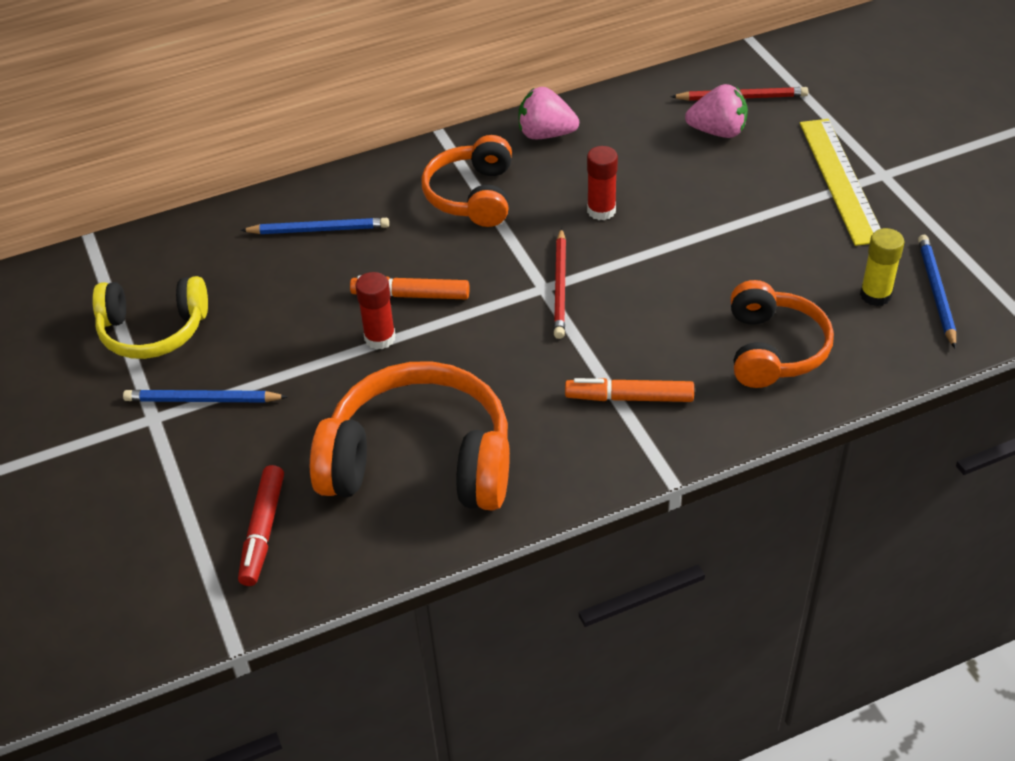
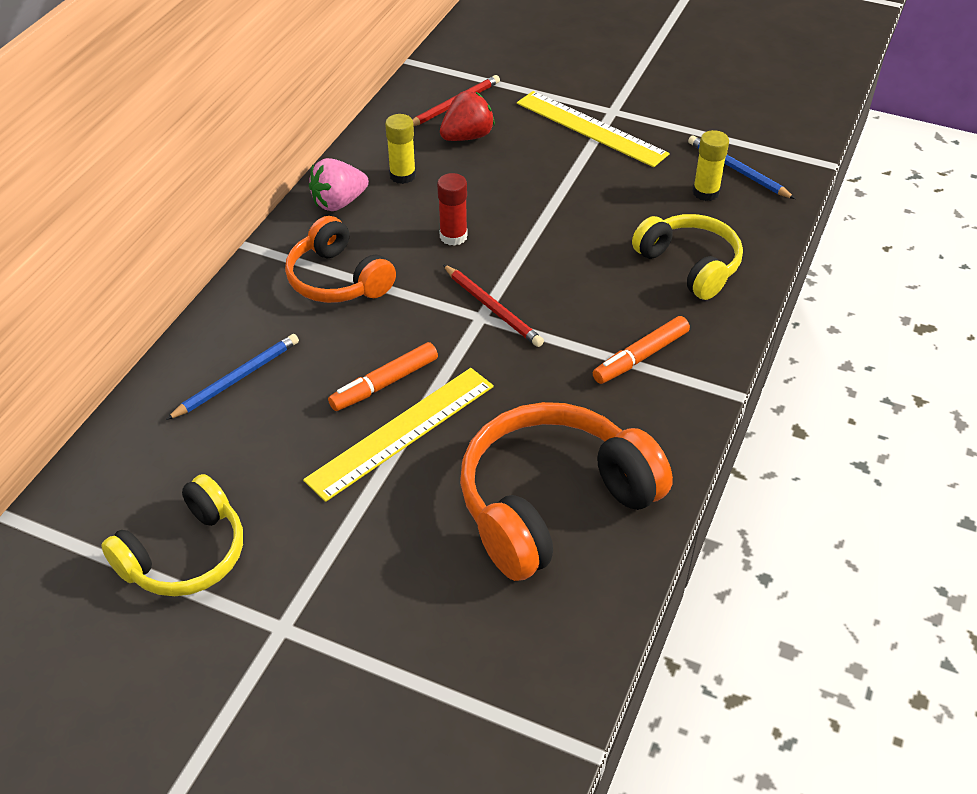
camera: 45 degrees left, 0 degrees up
(202, 400) = (310, 581): blue pencil -> none
(263, 531) = (500, 646): red marker -> none
(380, 338) = (401, 432): red glue stick -> yellow ruler
(622, 138) = (402, 175): none -> yellow glue stick
(718, 132) = (467, 137): pink strawberry -> red strawberry
(773, 349) = (689, 265): orange headphones -> yellow headphones

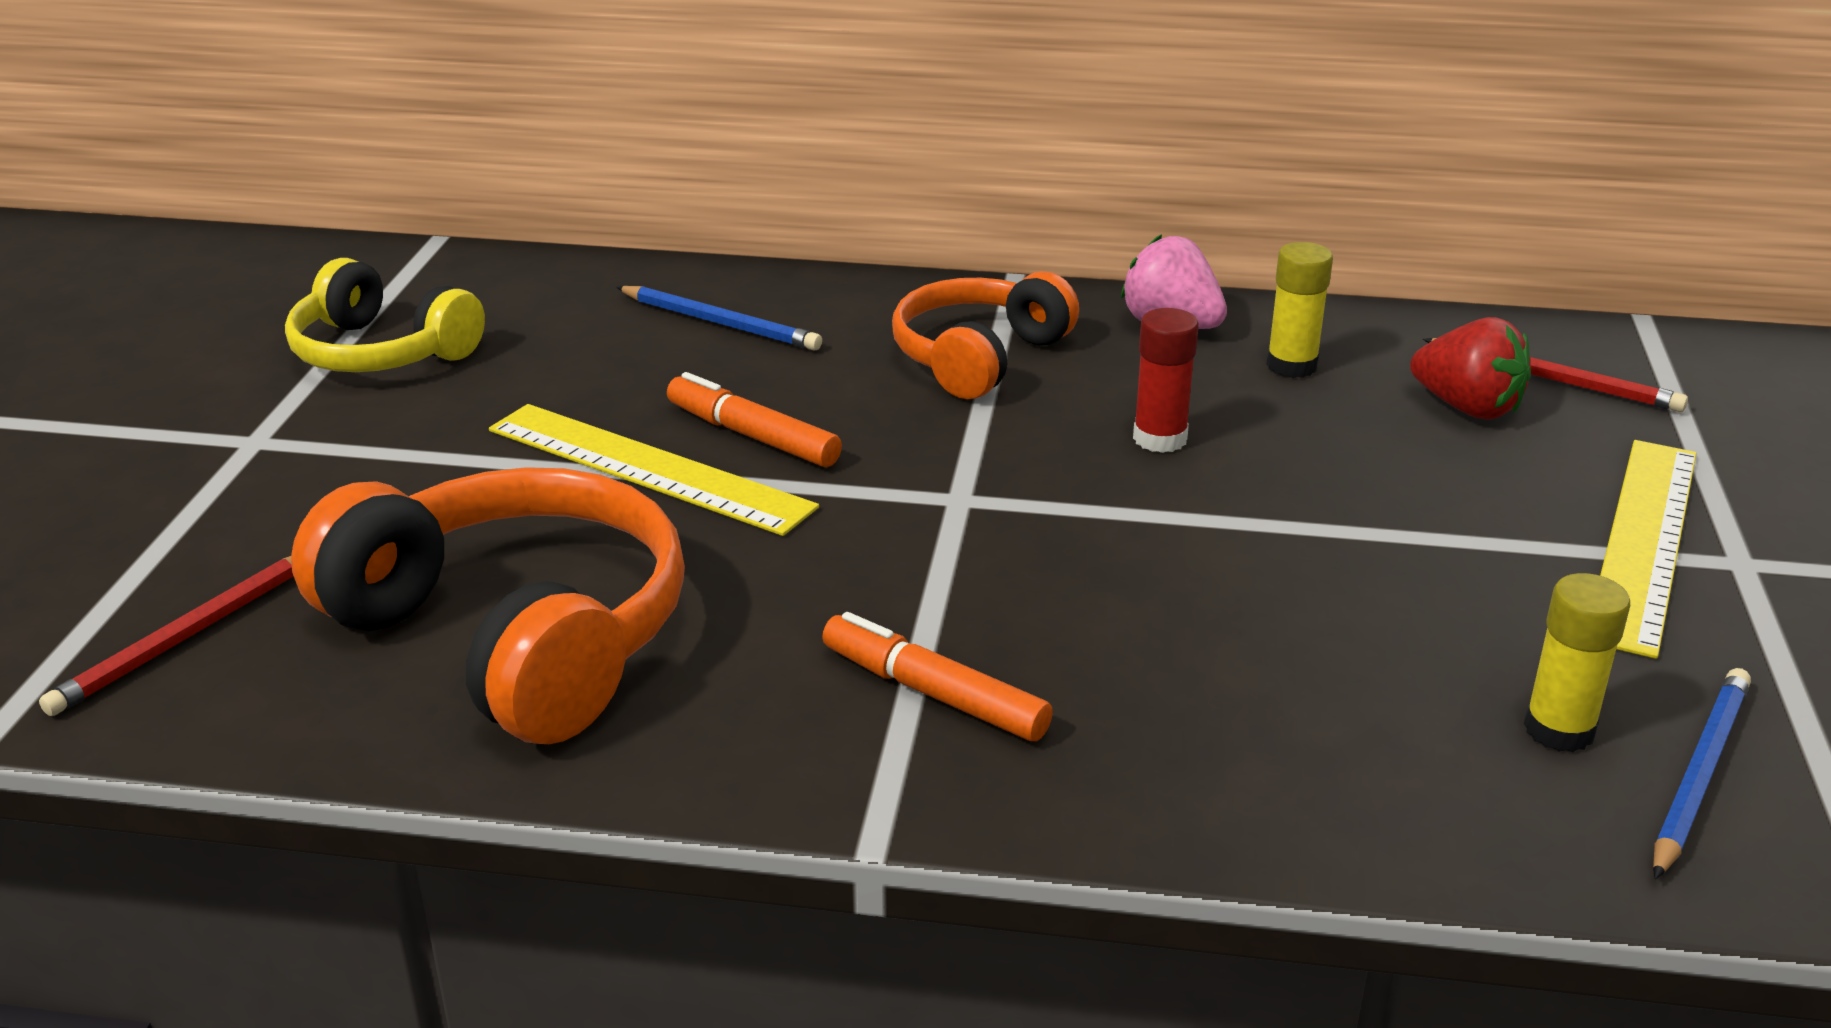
camera: 75 degrees right, 15 degrees down
(493, 308) = (988, 506): red pencil -> red pencil (187, 637)
(689, 265) = (1269, 731): yellow headphones -> none

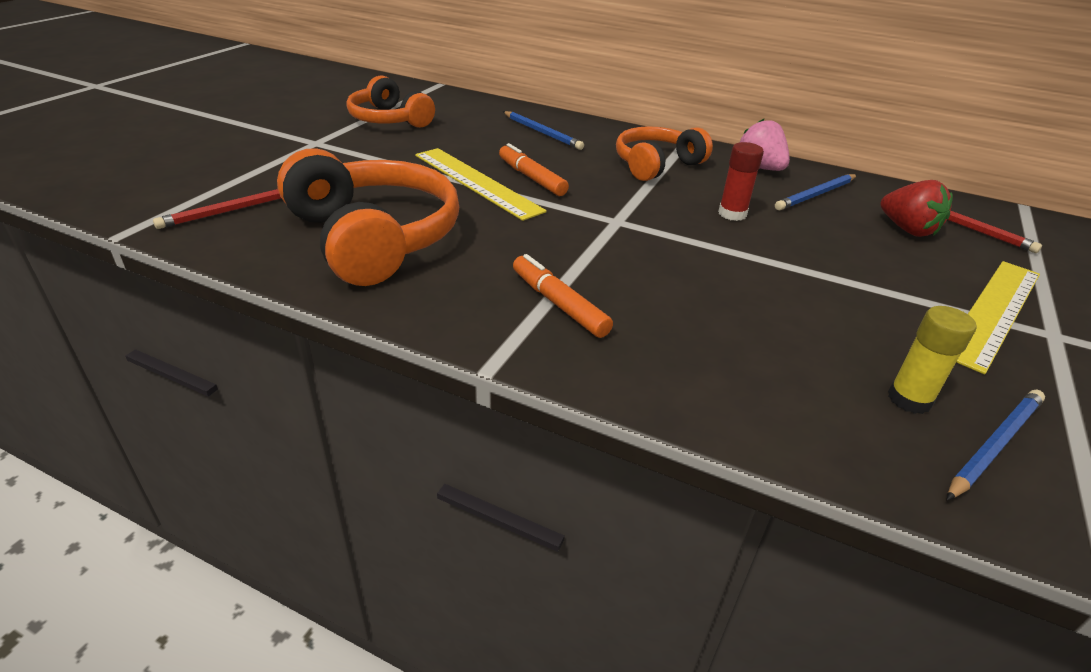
camera: 15 degrees right, 5 degrees up
(381, 352) = (389, 120): yellow headphones -> orange headphones
(1291, 366) = (816, 195): yellow glue stick -> blue pencil

